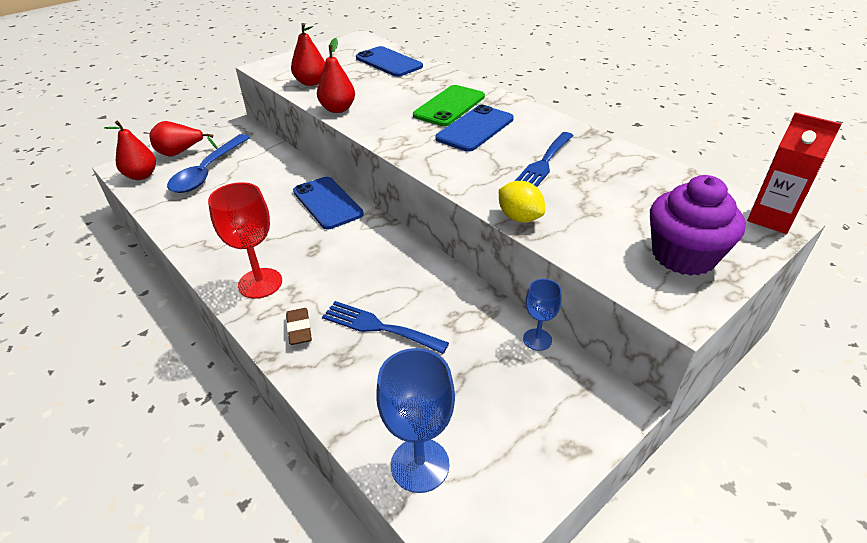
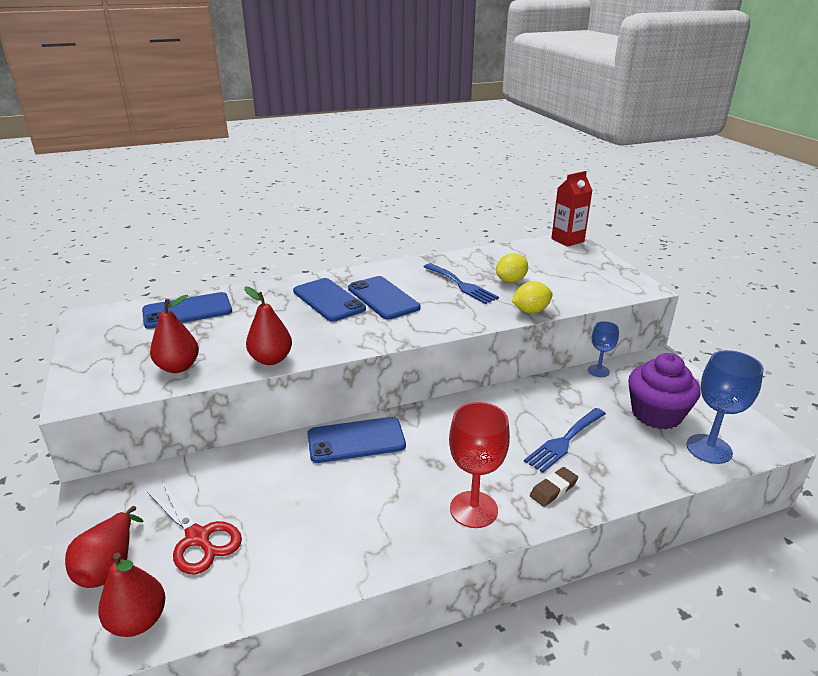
camera: 70 degrees left, 10 degrees down
(207, 172) = (198, 538): blue spoon -> red scissors
(299, 329) = (553, 489): brown eraser -> brown eraser turned 45 degrees counterclockwise
(449, 106) = (328, 300): green phone -> blue phone
(586, 192) = (511, 281): none -> yellow lemon
(683, 255) = (595, 272): purple cupcake -> purple cupcake (656, 414)

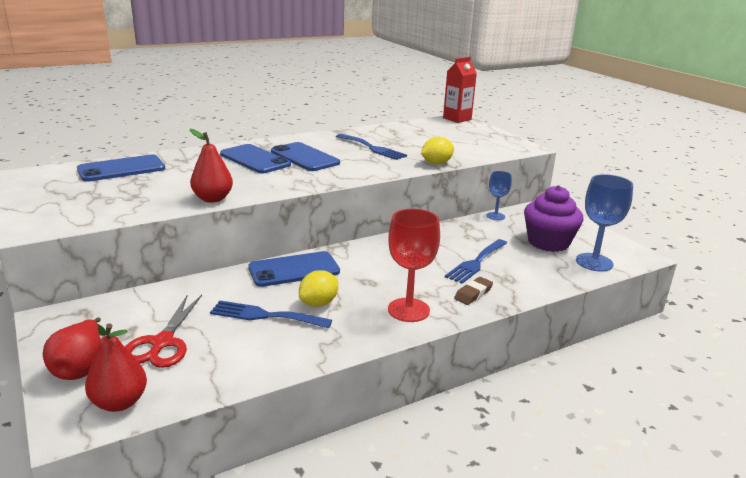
camera: 10 degrees left, 5 degrees down
(178, 367) = (125, 206): red pear -> none
(198, 538) = (162, 343): red scissors -> red scissors turned 60 degrees clockwise
(312, 506) = (265, 315): none -> blue fork
(511, 281) = (415, 145): yellow lemon -> yellow lemon (318, 303)

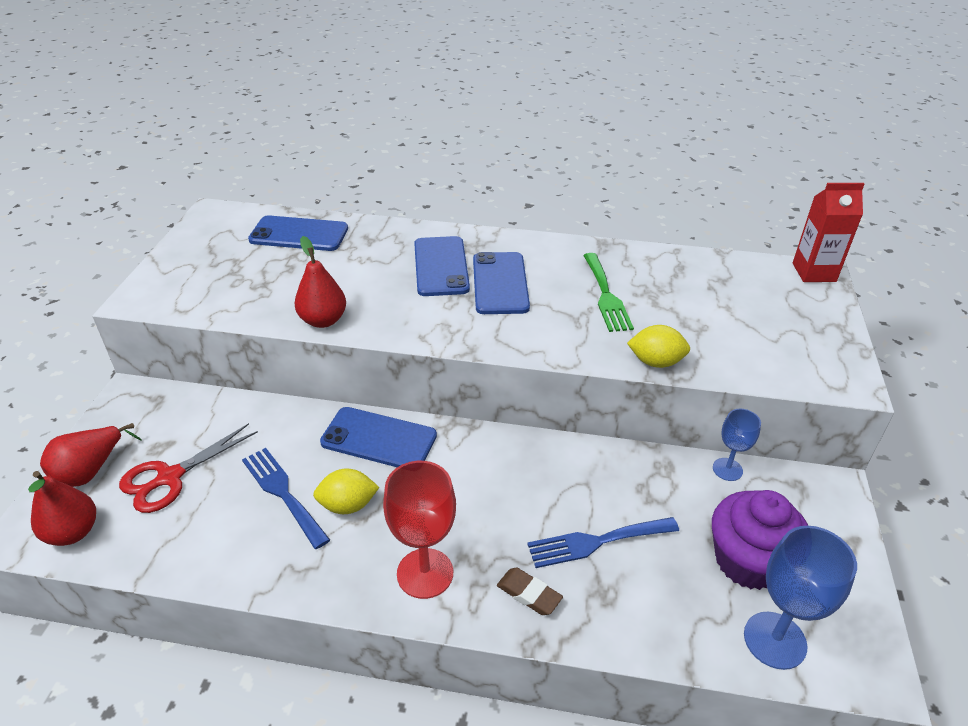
camera: 40 degrees right, 15 degrees up
(372, 148) = (606, 295): blue fork -> green fork
(473, 294) = (529, 594): brown eraser -> brown eraser turned 45 degrees clockwise

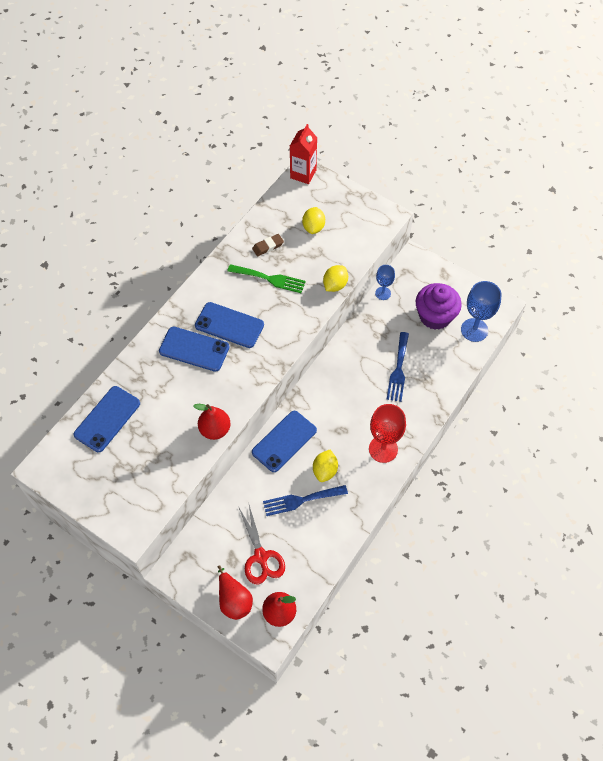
camera: 65 degrees left, 20 degrees up
(529, 594) = (413, 410): brown eraser -> brown eraser (268, 246)
(735, 309) = (313, 227): none -> yellow lemon

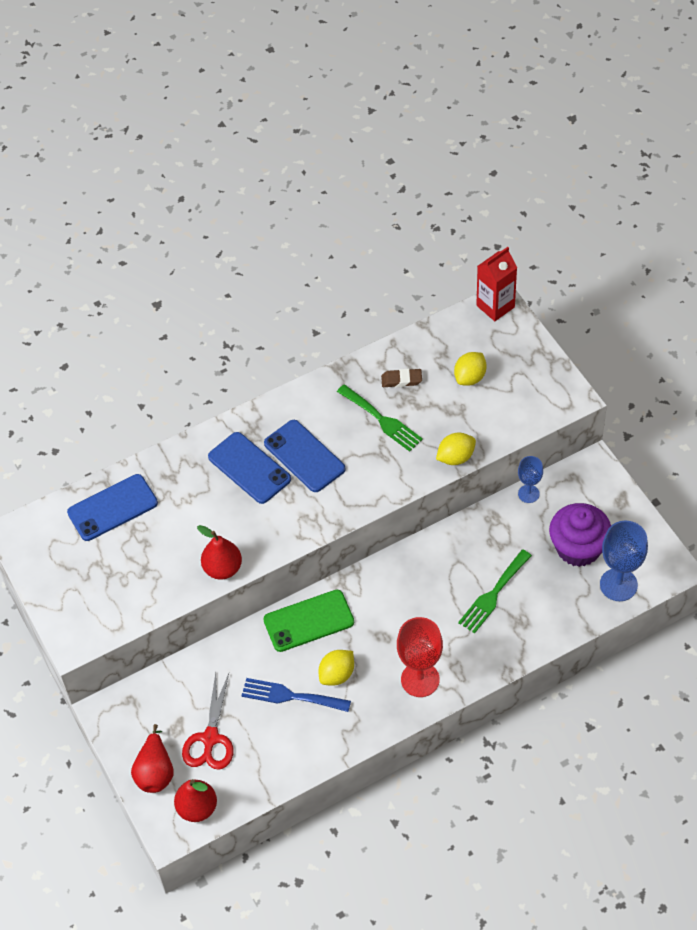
camera: 30 degrees right, 5 degrees down
(284, 441) = (308, 621): blue phone -> green phone
(398, 370) = (493, 594): blue fork -> green fork

